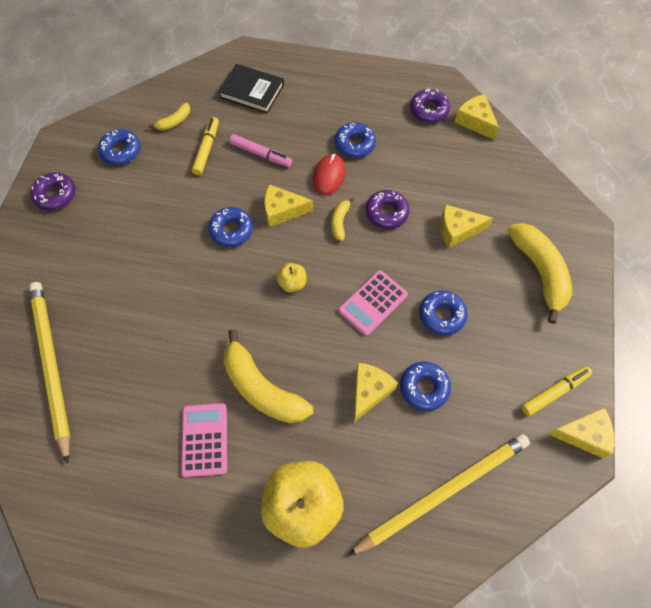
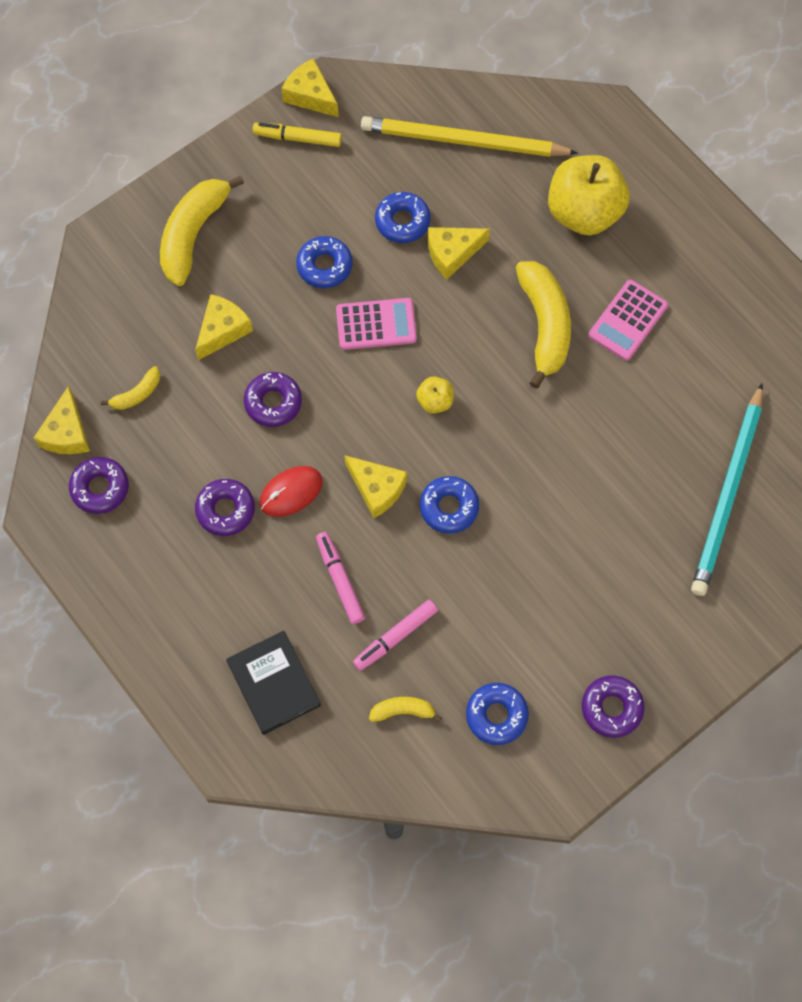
camera: 140 degrees left, 5 degrees up
(51, 365) = (727, 494): yellow pencil -> turquoise pencil
(206, 149) = (395, 637): yellow marker -> pink marker
(340, 222) = (329, 429): yellow banana -> yellow banana (137, 394)
(354, 144) = (225, 510): blue donut -> purple donut
(458, 230) = (222, 330): yellow cheese -> yellow cheese turned 90 degrees counterclockwise

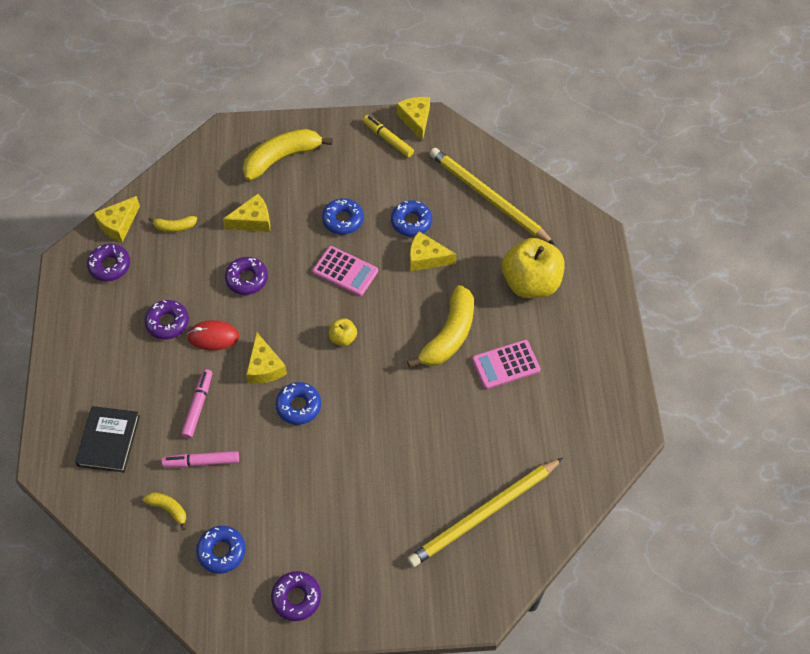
camera: 35 degrees right, 10 degrees down
(727, 494) = (484, 514): turquoise pencil -> yellow pencil

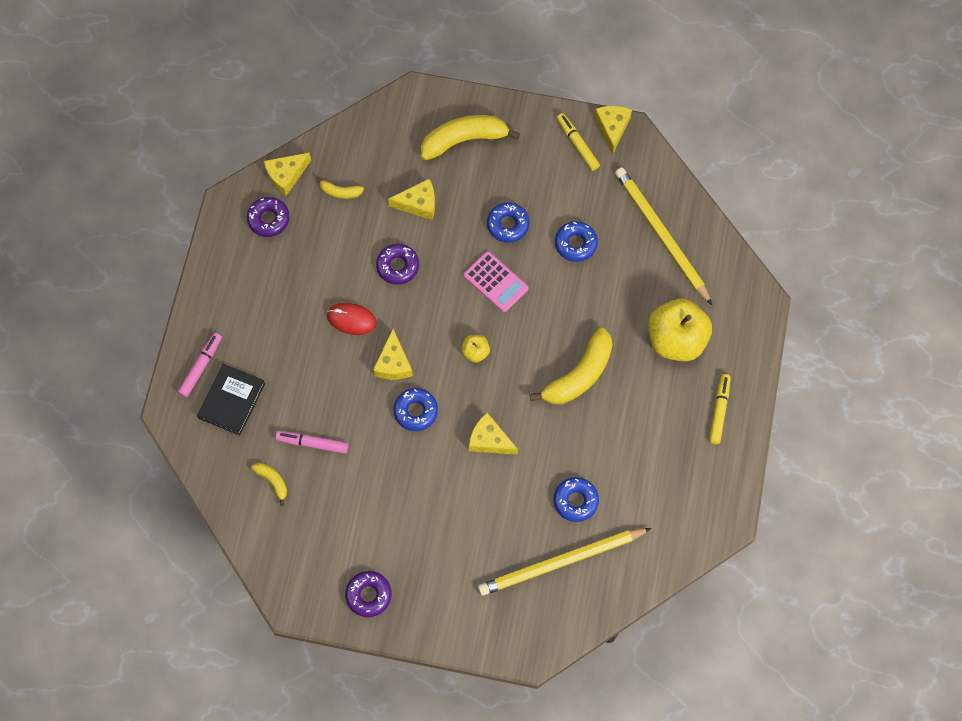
camera: 15 degrees right, 10 degrees up
(168, 323) = (311, 294): purple donut -> none
(198, 406) = (321, 387): pink marker -> pink marker (201, 366)
(221, 551) = (311, 534): blue donut -> blue donut (575, 501)
(426, 258) = (580, 287): yellow cheese -> yellow cheese (489, 440)
(505, 365) = (625, 420): pink calculator -> none
(591, 335) = (719, 410): none -> yellow marker

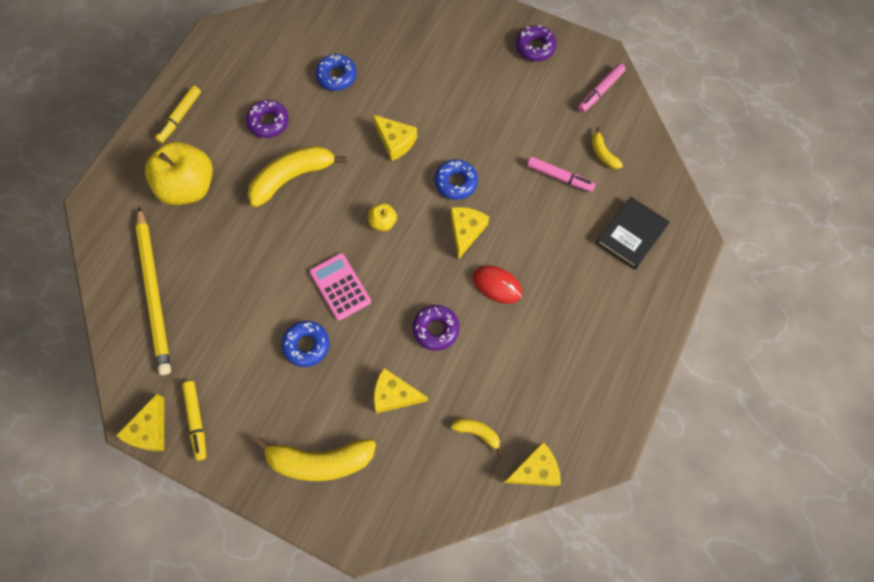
camera: 165 degrees left, 0 degrees up
(201, 366) = (658, 275): pink marker -> pink marker (600, 91)
(268, 219) = (564, 420): purple donut -> purple donut (268, 122)
(561, 562) = (366, 34): yellow pencil -> none
(575, 244) = (244, 306): blue donut -> none

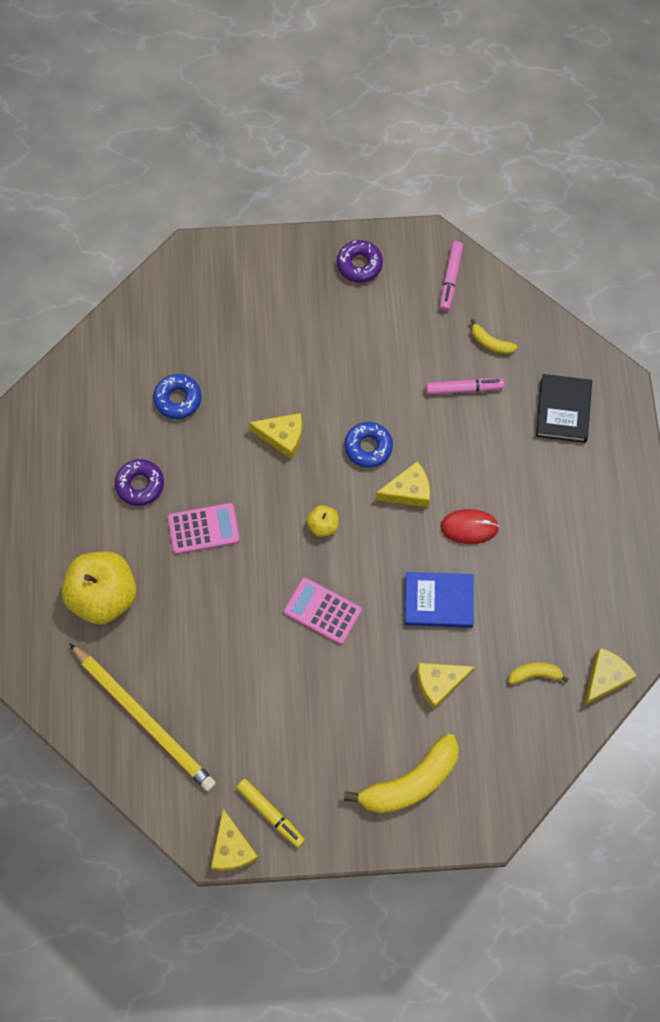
camera: 30 degrees left, 0 degrees up
(180, 117) = (43, 529): yellow marker -> none
(292, 177) = (204, 529): yellow banana -> pink calculator
(306, 345) = (327, 684): blue donut -> none
(435, 329) = (438, 601): purple donut -> blue book
(465, 231) = (408, 491): yellow cheese -> yellow cheese turned 90 degrees clockwise

